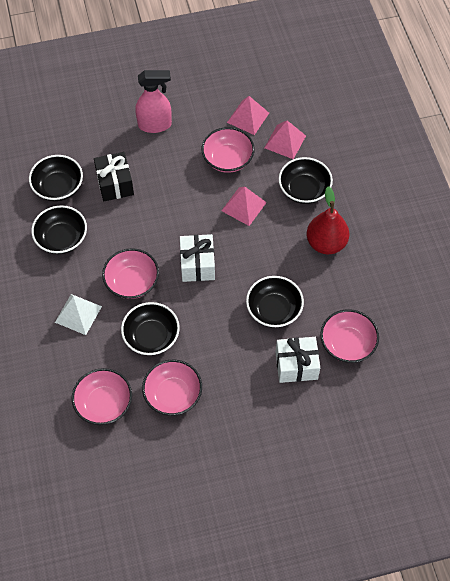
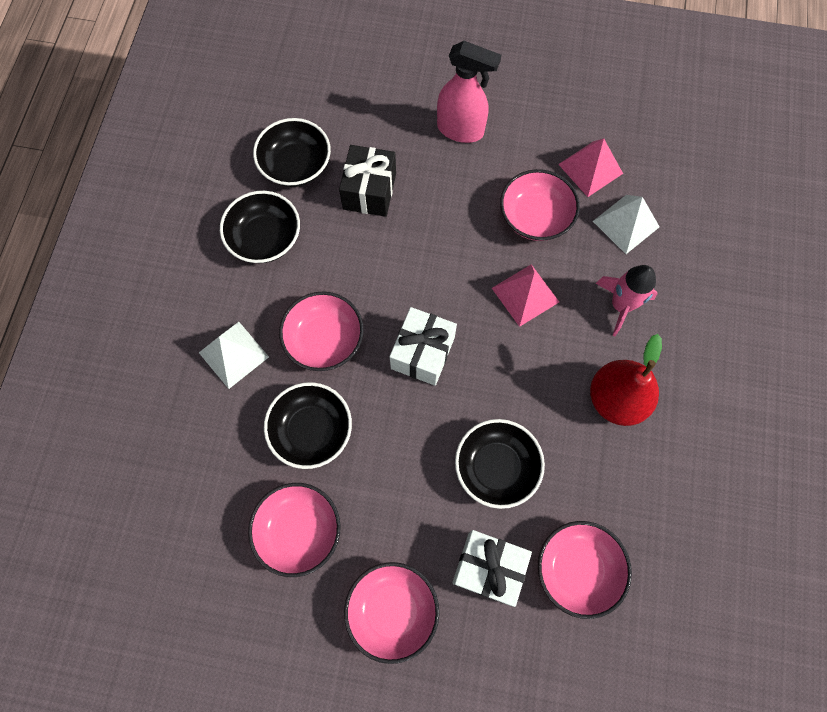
camera: 25 degrees right, 10 degrees up
(104, 403) = (203, 500): pink bowl -> pink bowl (392, 610)
(285, 141) = (626, 224): pink pyramid -> white pyramid
(304, 189) = (621, 305): black bowl -> pink rocket

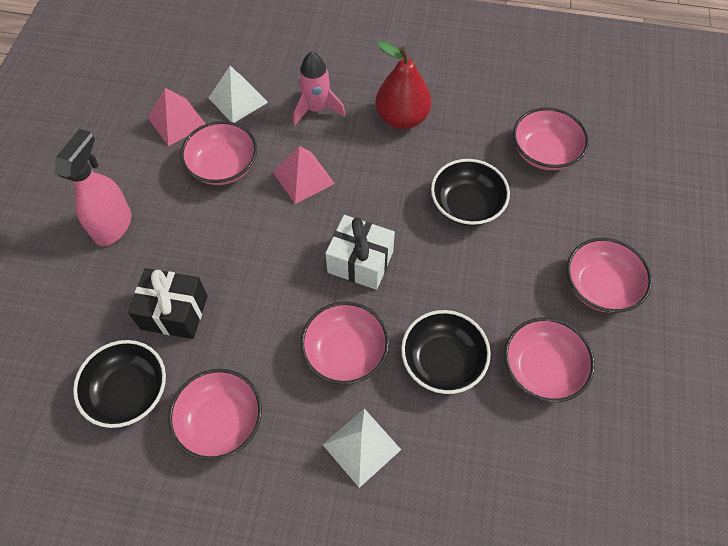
camera: 90 degrees left, 10 degrees down
(265, 238) = (221, 421): black bowl -> pink bowl
(488, 568) = (553, 213): white gift -> none

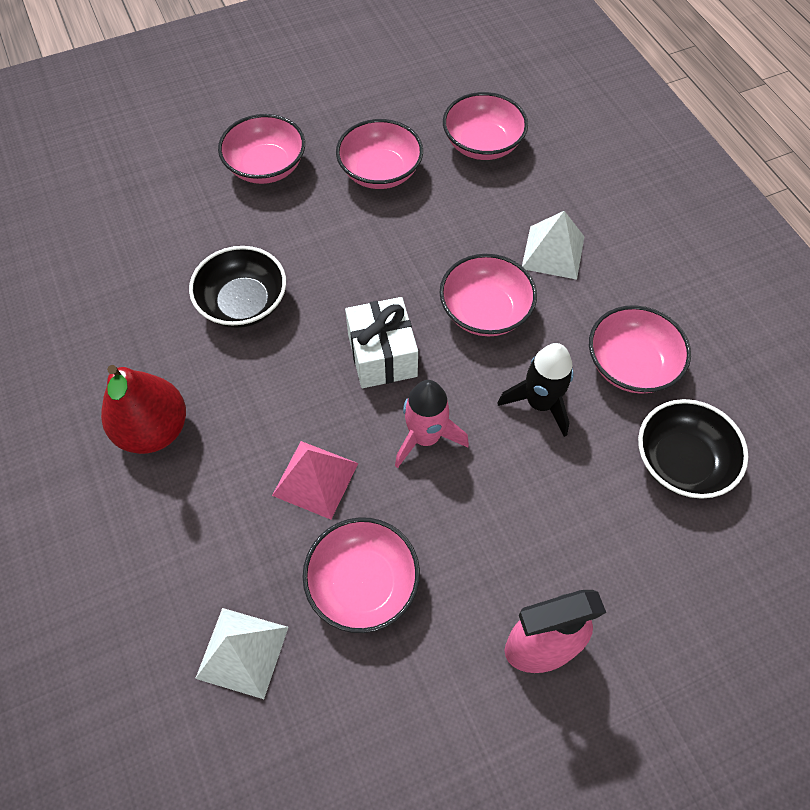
camera: 125 degrees left, 0 degrees up
(174, 312) = (576, 486): black gift -> none
(177, 121) = (333, 708): pink pyramid -> none
(245, 334) = (540, 403): none -> black rocket
(316, 109) = (197, 536): pink rocket -> pink rocket (425, 437)
(442, 361) = (431, 238): black bowl -> none
(544, 152) = (124, 270): pink bowl -> pink bowl (482, 144)

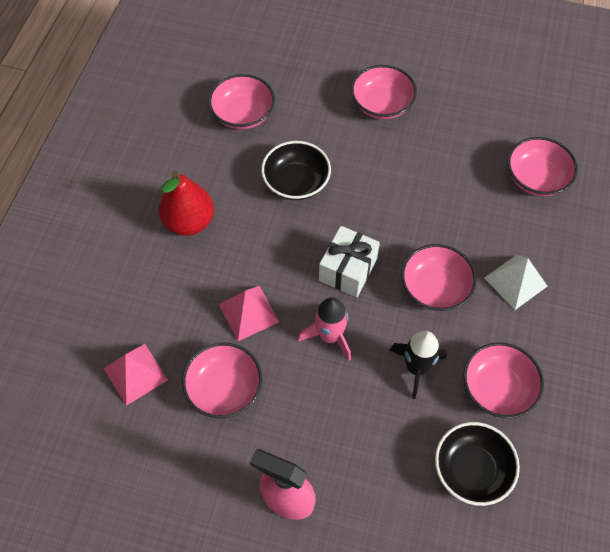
camera: 40 degrees right, 0 degrees up
(242, 652) = (135, 374): white pyramid -> pink pyramid
(380, 172) = (450, 153): pink bowl -> pink bowl (243, 114)

